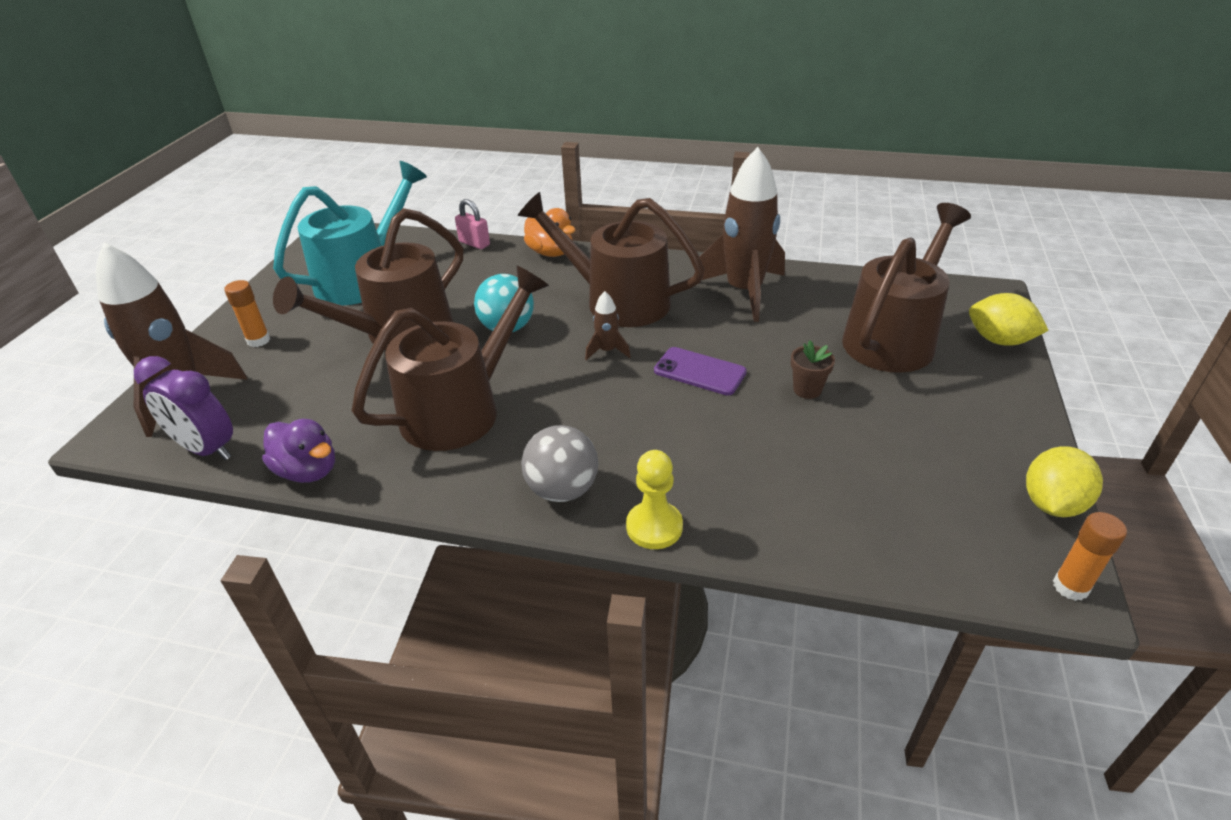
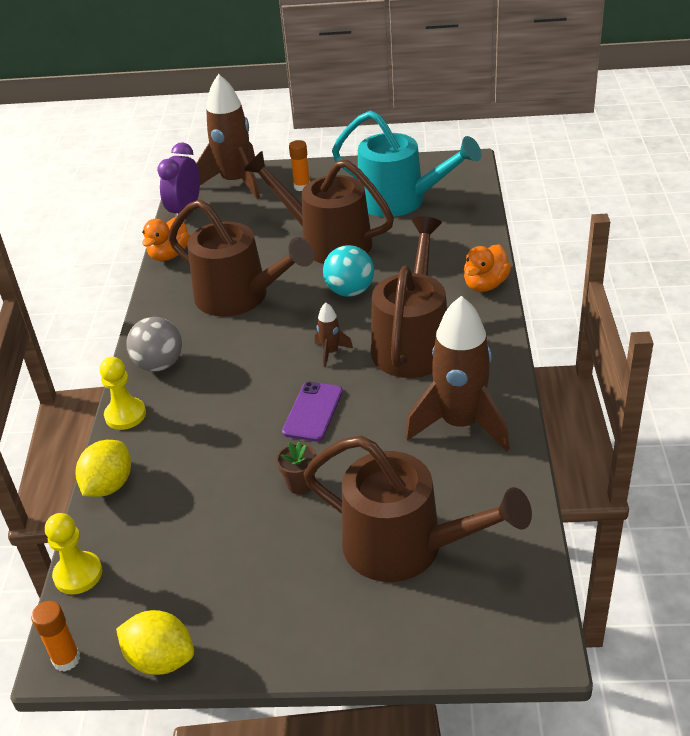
camera: 80 degrees right, 0 degrees up
(308, 471) = (169, 255): purple duck -> orange duck
(474, 243) = (482, 238): pink padlock -> none
(939, 577) = (78, 574): none -> yellow pawn
(999, 340) = (427, 643): yellow lemon -> yellow lemon (109, 485)

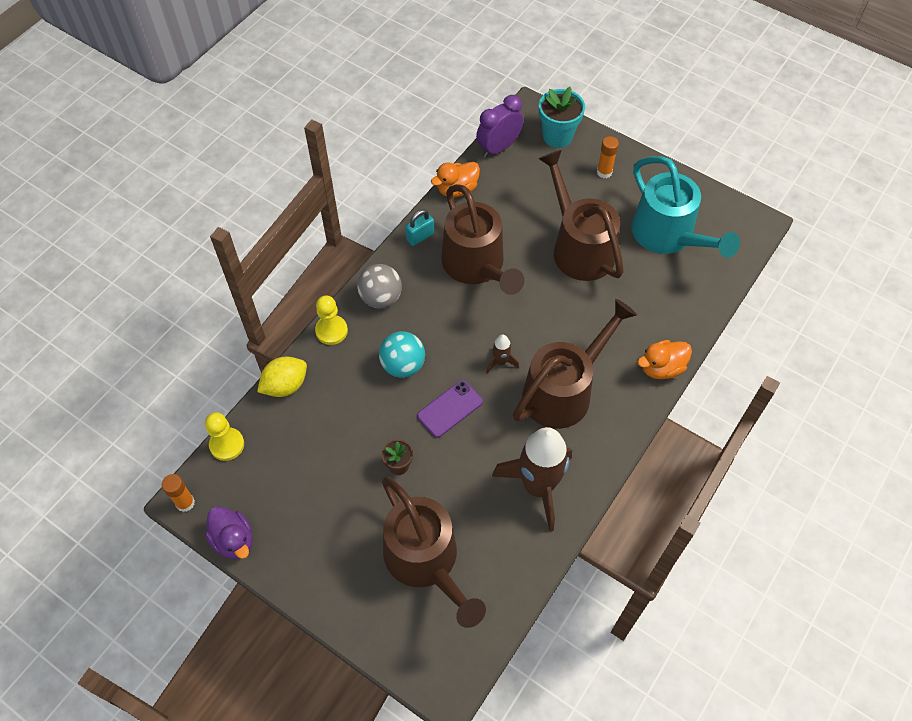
camera: 30 degrees right, 20 degrees up
(161, 302) = (420, 237): none -> turquoise padlock
(161, 659) = (233, 540): yellow lemon -> purple duck
(236, 182) = (557, 136): brown rocket -> turquoise flower pot
(350, 291) = (557, 310): turquoise ball -> turquoise ball (403, 365)

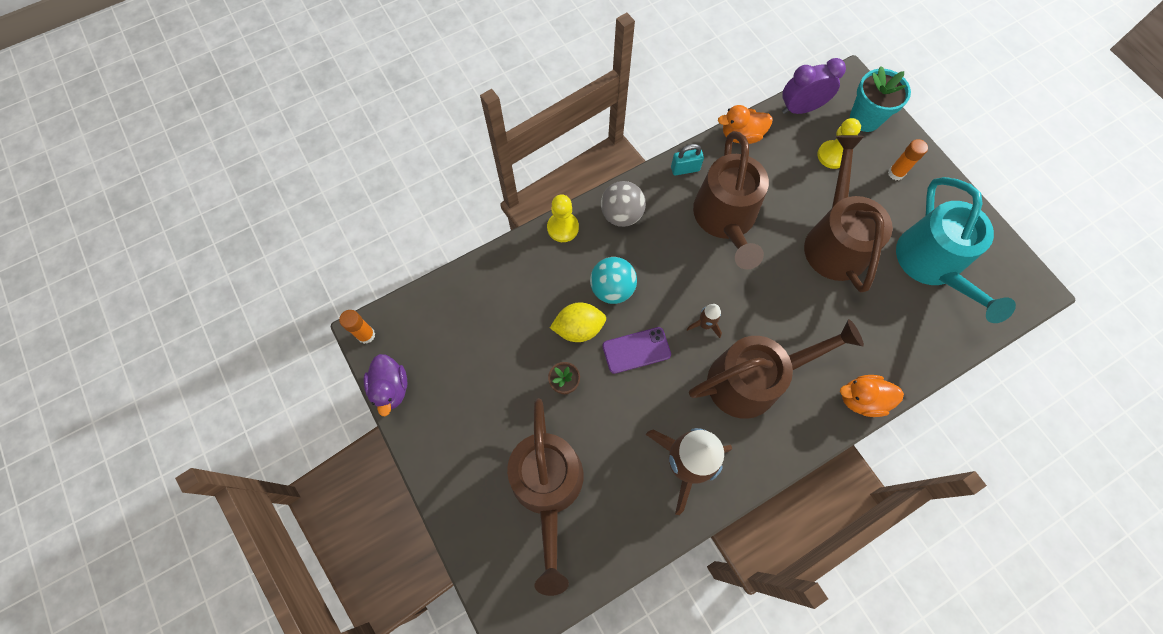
camera: 25 degrees right, 10 degrees up
(227, 445) = (424, 297): yellow pawn -> yellow pawn (832, 155)
(285, 385) = (499, 263): yellow lemon -> yellow lemon (578, 328)

